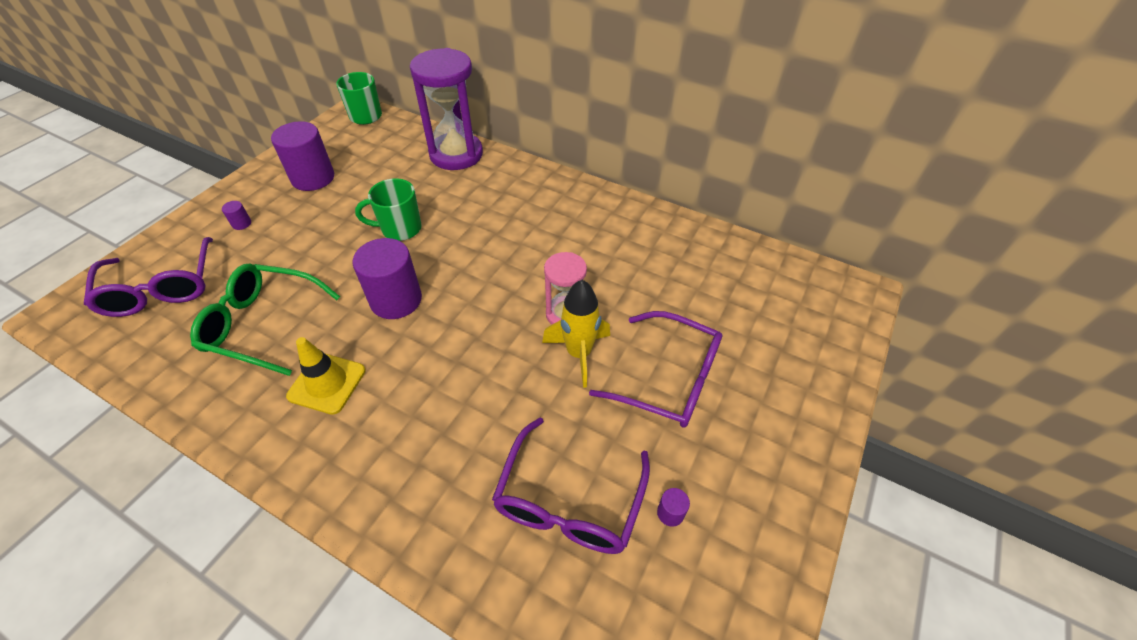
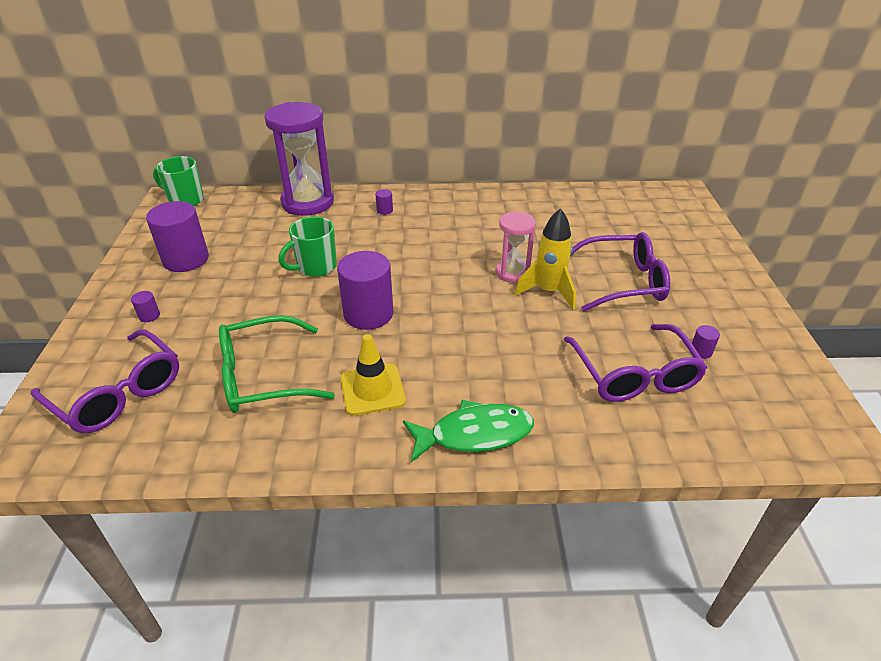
camera: 30 degrees left, 10 degrees down
(362, 479) = (474, 434): none -> green fish
(513, 189) = (384, 210): none -> purple cylinder

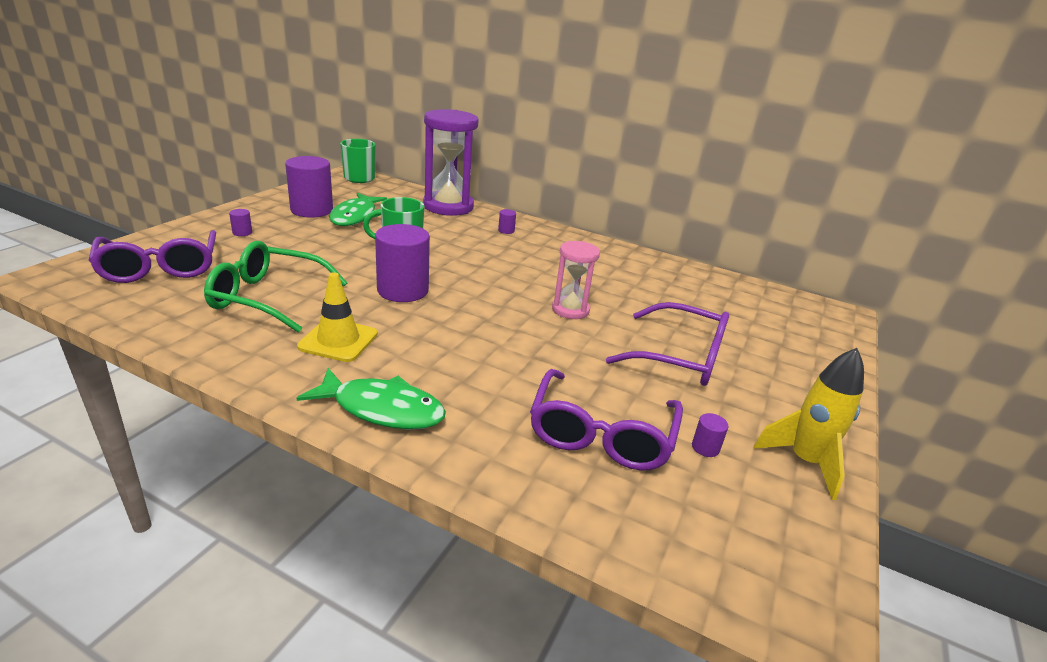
camera: 25 degrees right, 10 degrees down
(236, 249) = (356, 216): none -> green fish
(548, 291) = (589, 335): yellow rocket -> yellow rocket (804, 462)

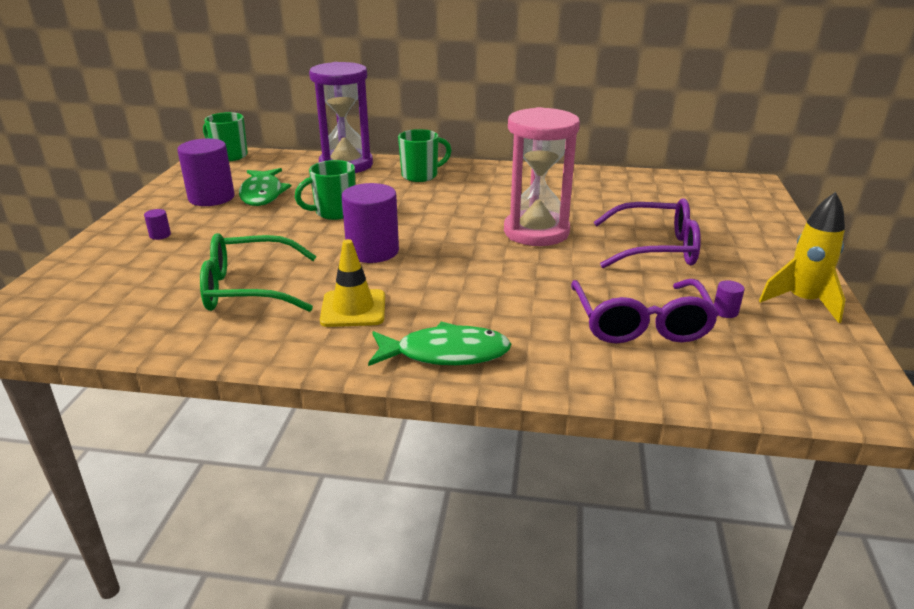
camera: 15 degrees left, 0 degrees up
(160, 268) = (107, 288): purple glasses -> none
(506, 231) = (421, 175): purple cylinder -> green mug
(570, 310) = (536, 232): pink hourglass -> pink hourglass, size x1.77

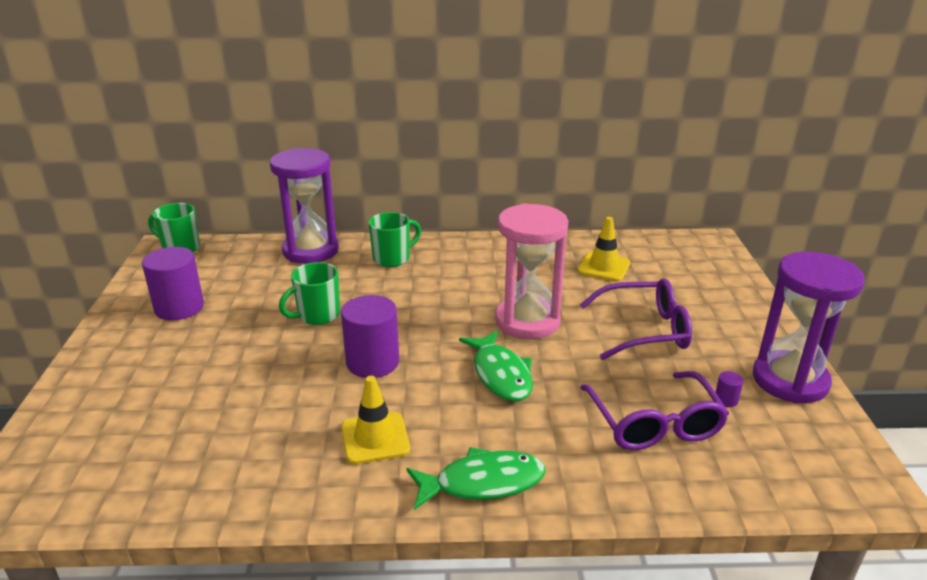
camera: 10 degrees left, 0 degrees up
(160, 235) = (139, 364): purple cylinder -> none
(248, 289) = (259, 425): green glasses -> none
(262, 194) = (233, 297): green fish -> green fish (501, 374)
(629, 196) = (603, 267): none -> yellow traffic cone
(802, 302) = (790, 380): yellow rocket -> purple hourglass

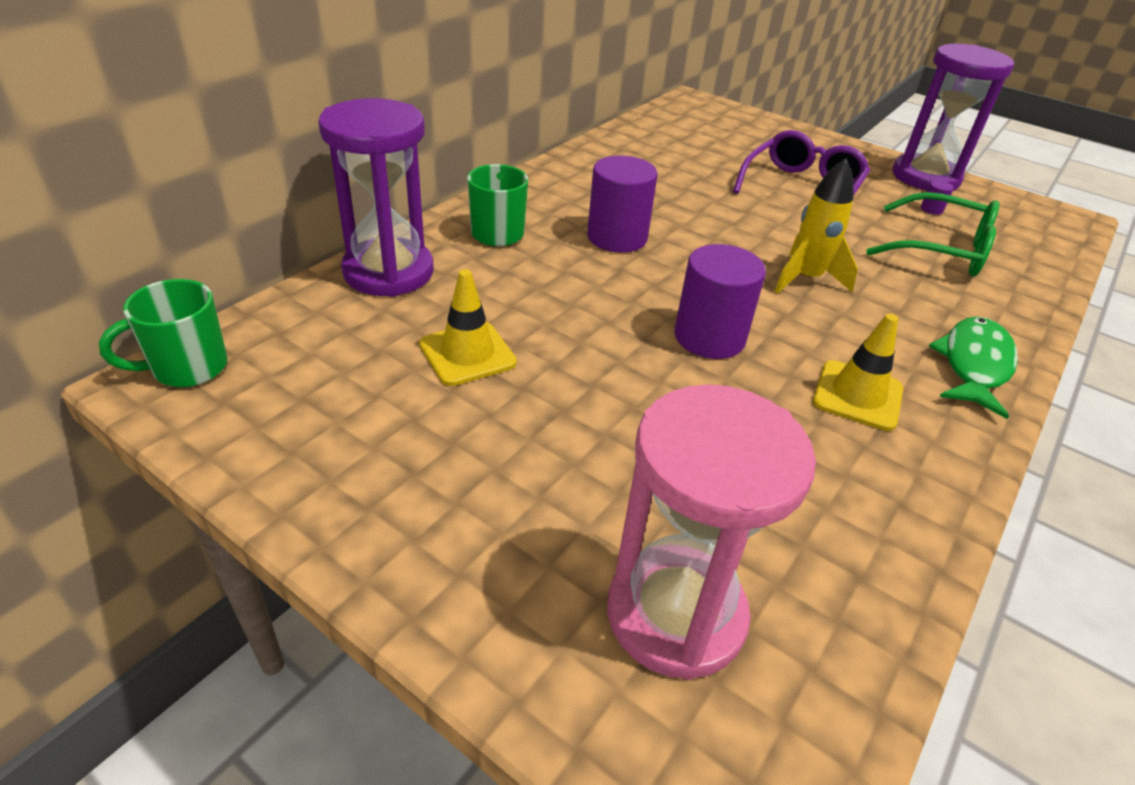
camera: 55 degrees left, 10 degrees up
(179, 308) = (382, 433): purple cylinder -> purple cylinder (617, 237)
(317, 315) = (561, 331): green mug -> none
(501, 374) = (806, 279): green fish -> yellow rocket
(527, 321) = (727, 225): pink hourglass -> pink hourglass (675, 614)
(603, 267) = (676, 153): yellow traffic cone -> yellow traffic cone (467, 354)
(654, 423) = (941, 250): purple glasses -> green glasses

